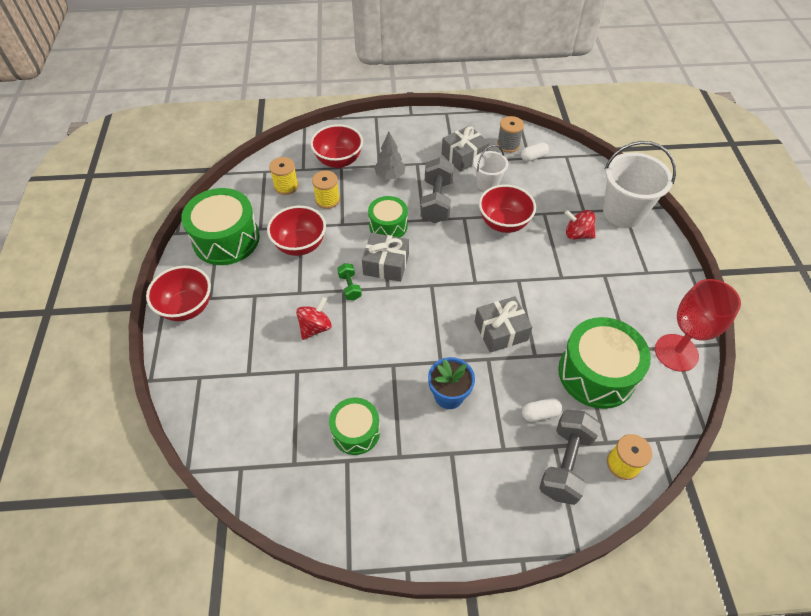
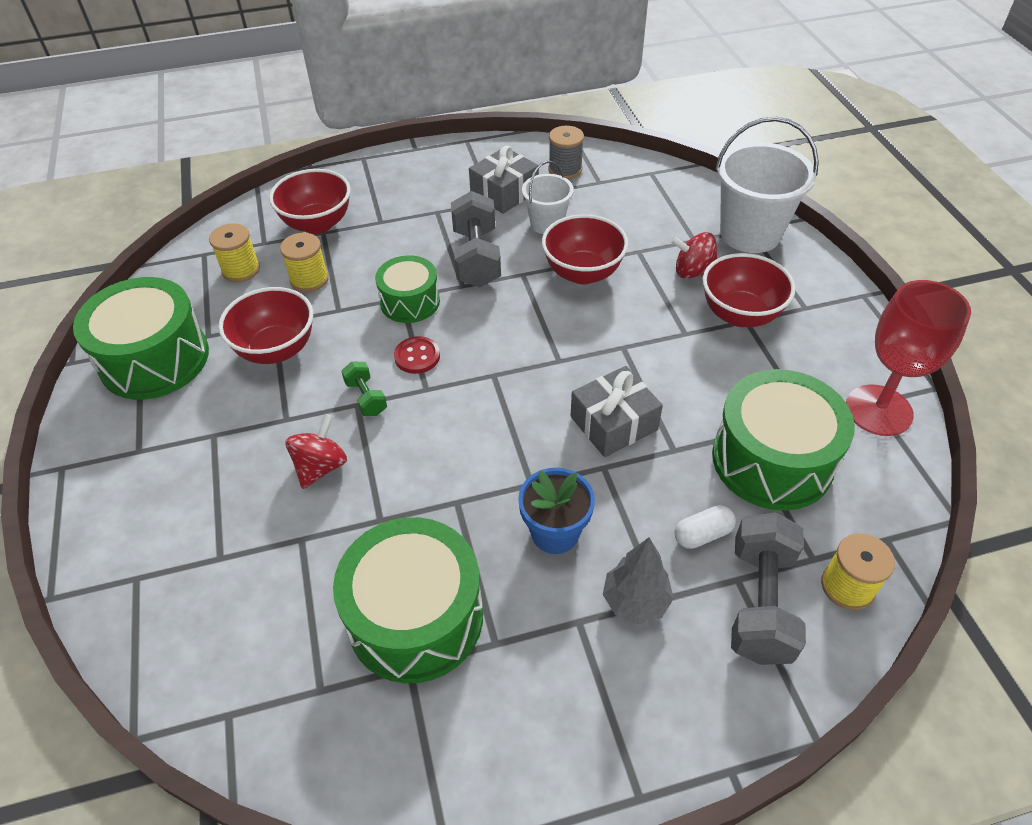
camera: 10 degrees left, 5 degrees down
(187, 307) = (102, 471): red bowl -> red bowl (740, 314)
(356, 431) = (415, 617): green drum -> green drum, size x1.68
(386, 264) = (417, 356): grey gift -> red button
(390, 176) = (399, 233): grey tree -> grey tree (635, 601)
(533, 157) = (605, 180): white capsule -> none

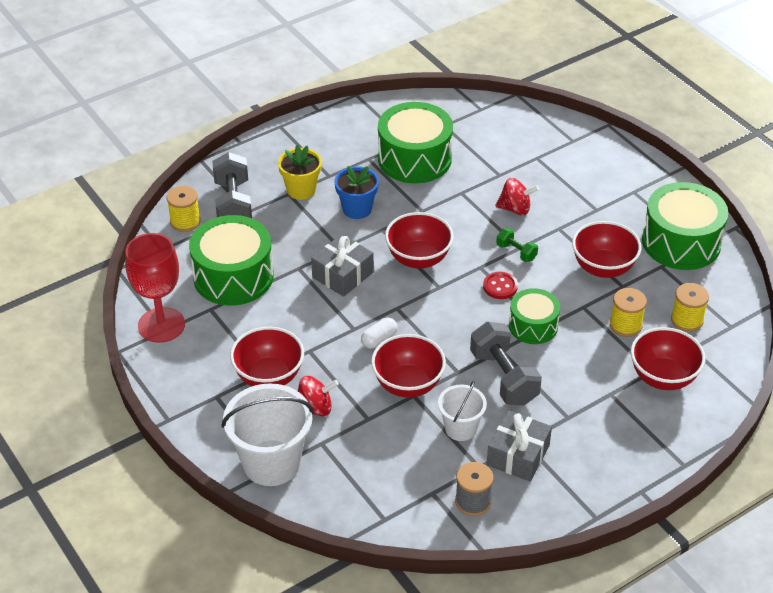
camera: 160 degrees right, 5 degrees down
(321, 467) = (515, 209): red spinning top -> red spinning top turned 90 degrees counterclockwise
(500, 421) = (418, 259): none -> red bowl
(635, 601) = (301, 190): grey tree -> yellow flower pot
(702, 534) = (271, 227): white capsule -> white capsule (379, 339)

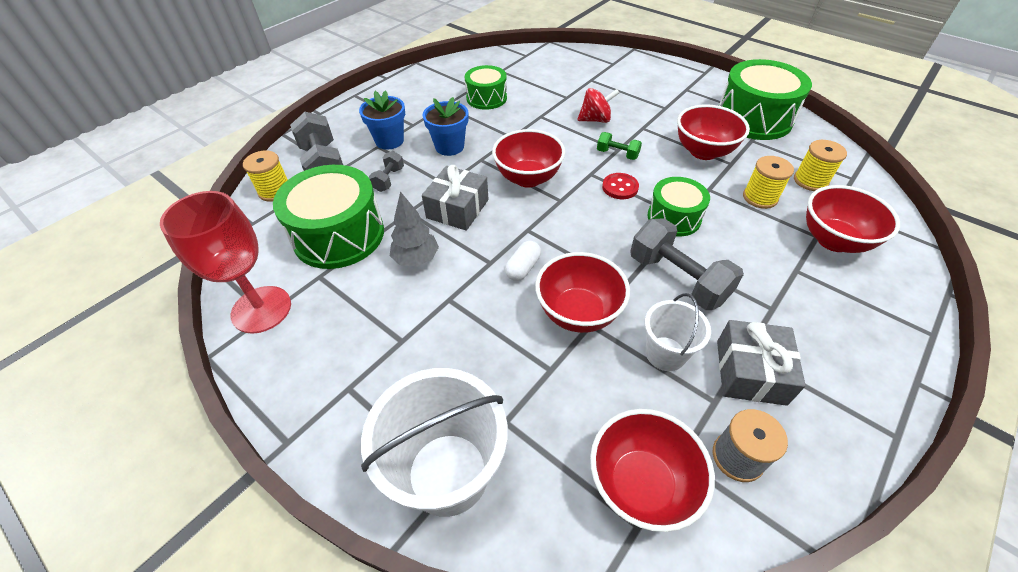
camera: 15 degrees left, 5 degrees up
(269, 377) = (410, 344): red bowl -> red bowl (640, 484)
(289, 232) = (389, 179): none -> grey dumbbell
(293, 312) = (416, 259): none -> grey tree
(301, 190) = (389, 141): yellow flower pot -> blue flower pot
(315, 408) = (480, 372): red spinning top -> none
(414, 159) = (486, 98): green drum -> green drum, size x0.59

